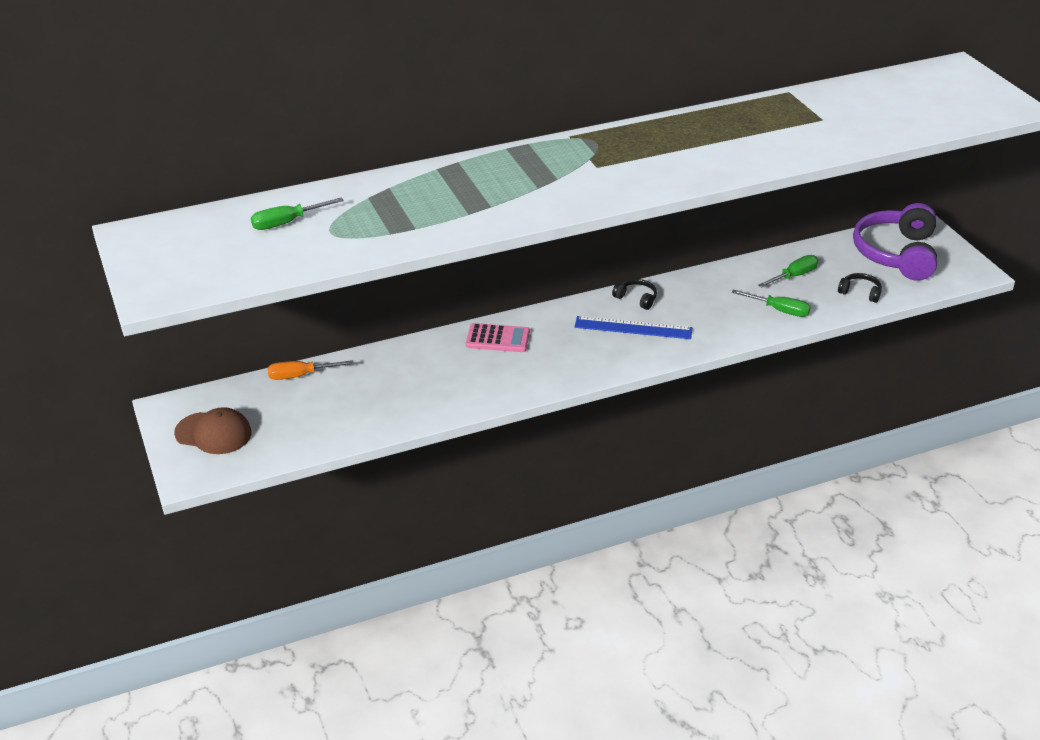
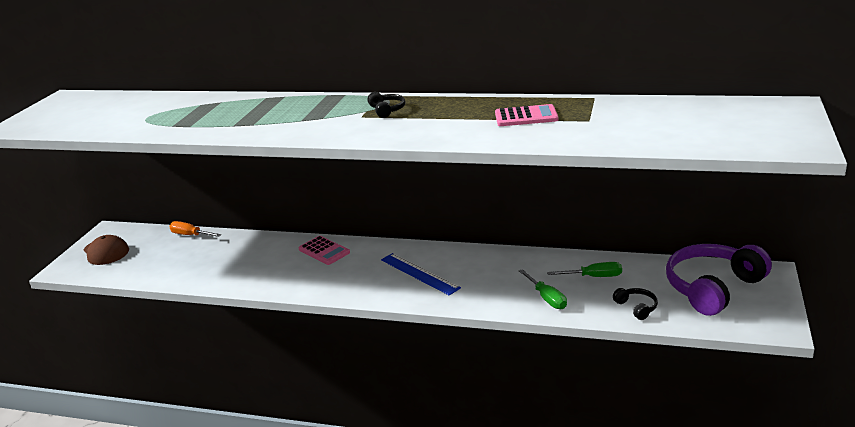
camera: 40 degrees right, 10 degrees down
(287, 222) = (137, 108): green screwdriver -> none
(636, 298) = (449, 255): black headphones -> black headphones (387, 110)
(762, 128) = (526, 117): none -> pink calculator

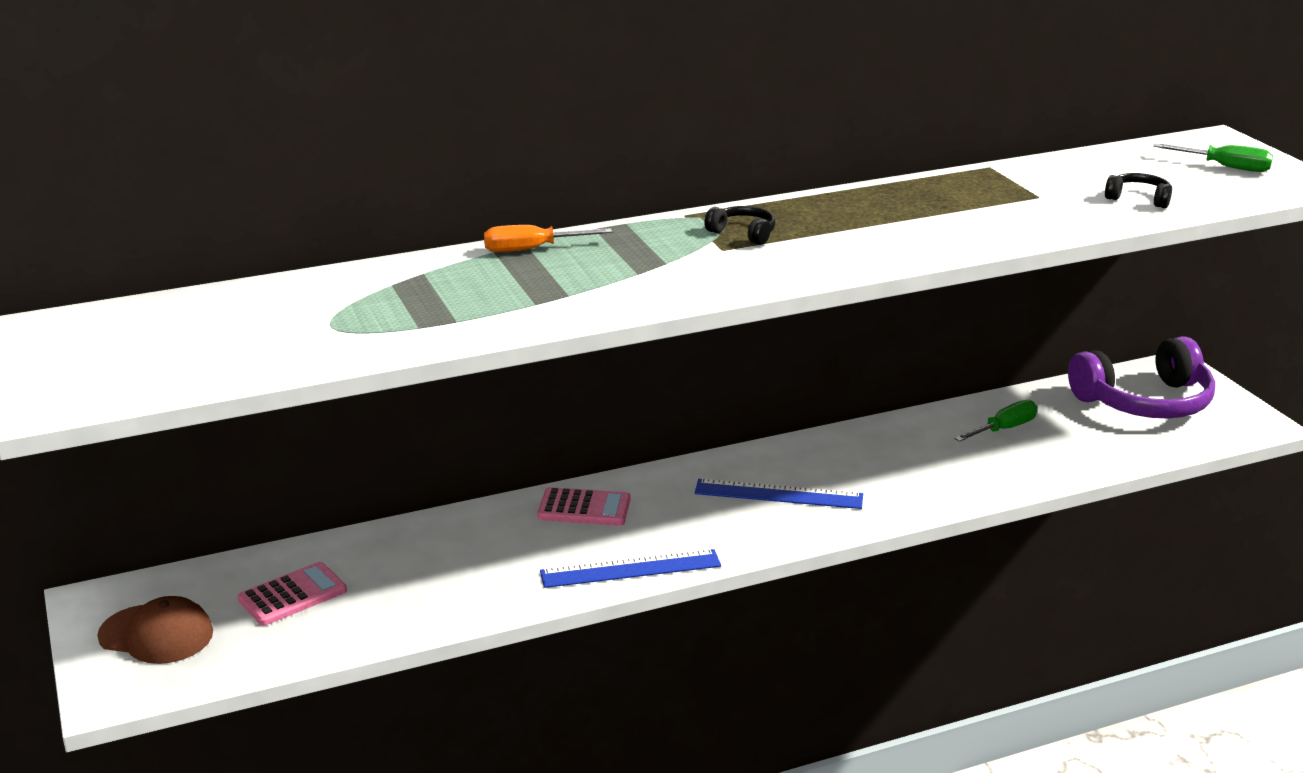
camera: 40 degrees left, 0 degrees up
(190, 235) = (295, 556): orange screwdriver -> orange screwdriver (532, 249)
(301, 287) = (630, 569): none -> blue ruler
(526, 117) = (955, 206): pink calculator -> pink calculator (292, 595)
(546, 298) = (986, 472): green screwdriver -> green screwdriver (1225, 167)
(636, 307) = (1099, 449): black headphones -> black headphones (1138, 199)
(712, 288) = (1145, 402): purple headphones -> purple headphones turned 120 degrees counterclockwise

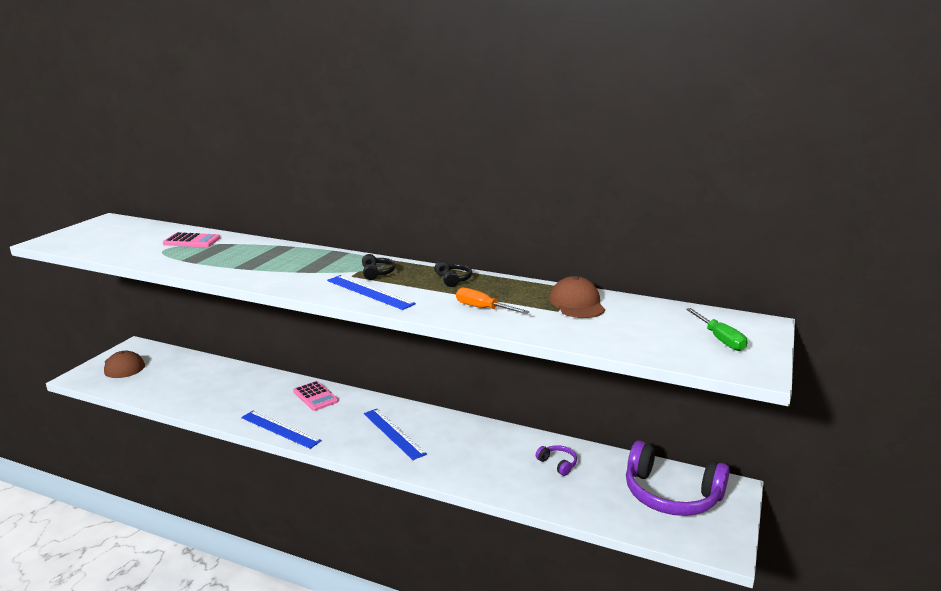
camera: 45 degrees right, 5 degrees down
(292, 595) = (176, 374): pink calculator -> pink calculator (192, 241)
(532, 249) = (290, 249): orange screwdriver -> orange screwdriver (483, 308)
(805, 258) = (369, 292): none -> blue ruler
(1004, 429) = (558, 464): green screwdriver -> purple headphones
(1035, 182) = (577, 303): none -> brown cap
(1138, 199) = (611, 333): black headphones -> black headphones (453, 279)

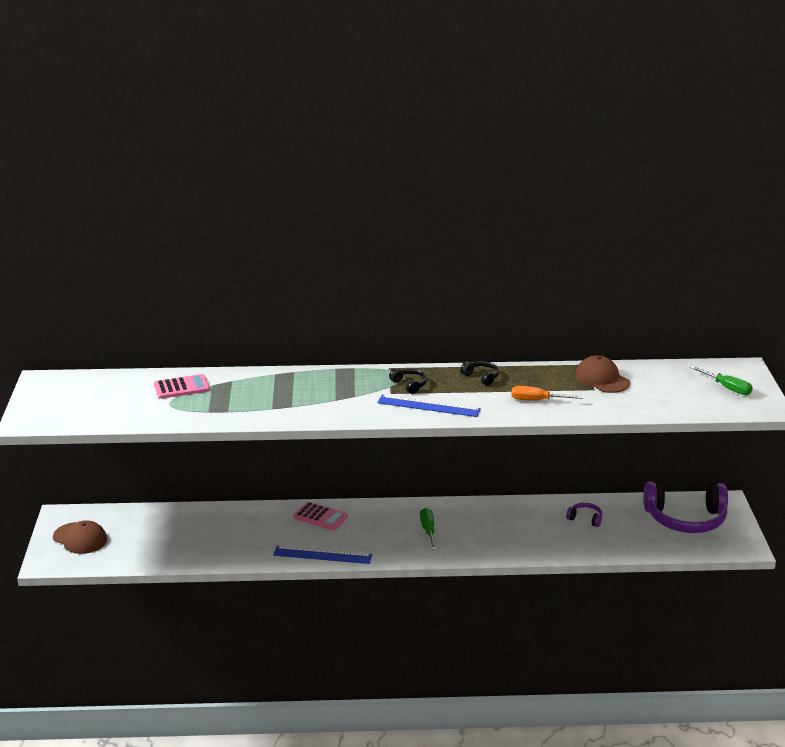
camera: 25 degrees left, 5 degrees up
(393, 433) = (428, 531): blue ruler -> green screwdriver

